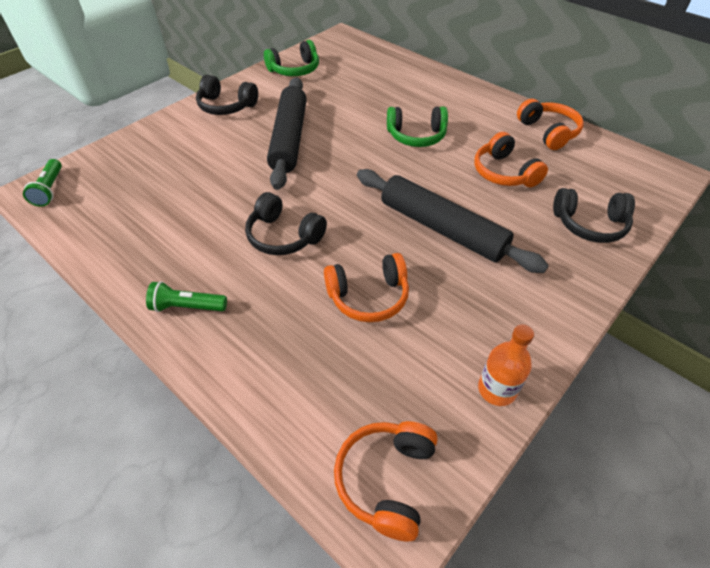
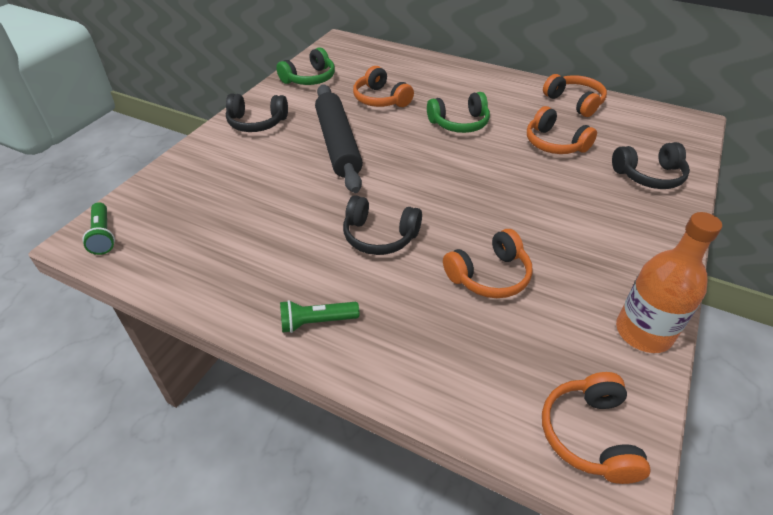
camera: 15 degrees left, 5 degrees down
(351, 100) = (380, 99): none -> orange headphones
(442, 228) = (525, 202): black rolling pin -> none
(496, 389) = (643, 332): orange bottle -> orange bottle, size x1.52

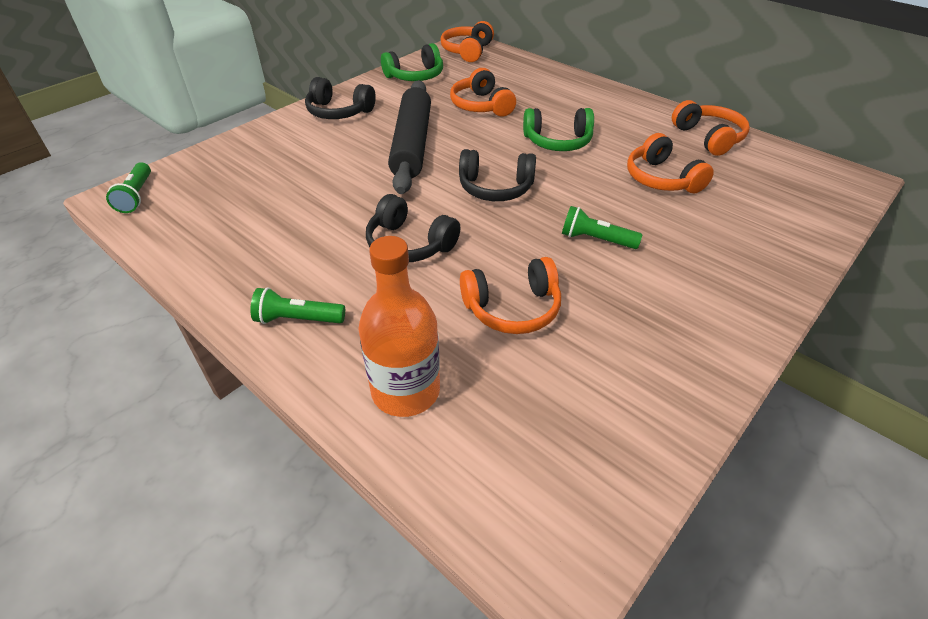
camera: 15 degrees right, 0 degrees up
(527, 205) = (596, 239): none -> green flashlight
(589, 435) = (546, 512): orange headphones -> orange headphones (467, 51)
(643, 332) = (673, 410): orange bottle -> orange bottle (405, 391)
(649, 176) = (766, 232): black headphones -> black headphones (495, 188)

